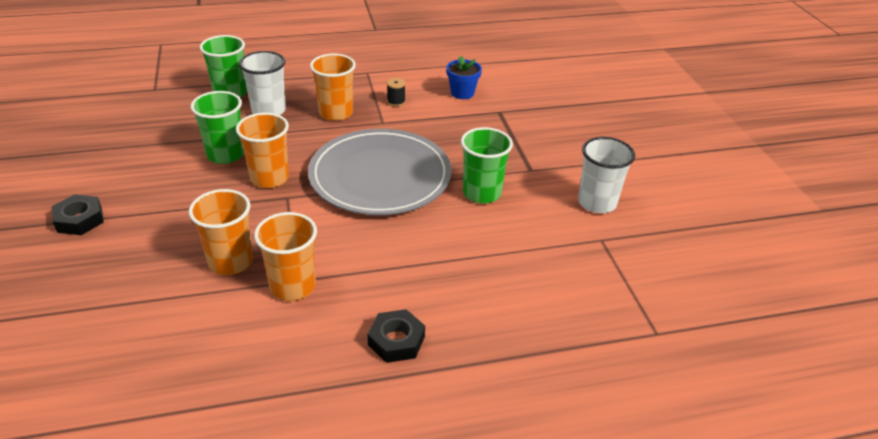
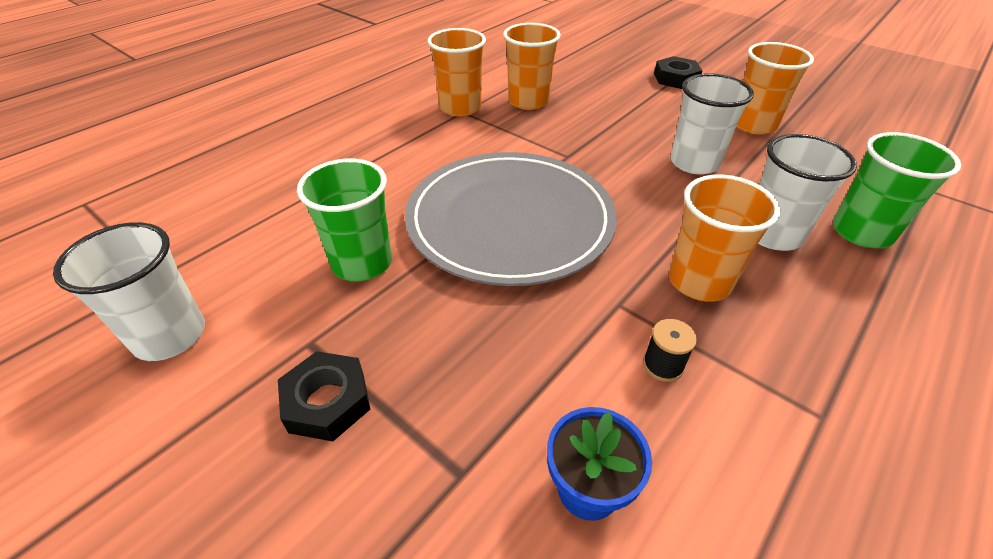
camera: 145 degrees right, 5 degrees up
(225, 154) = (694, 163): green cup -> white cup
(269, 178) = (613, 163): orange cup -> orange cup (753, 125)
(396, 341) = (343, 112): black nut -> black nut (327, 401)

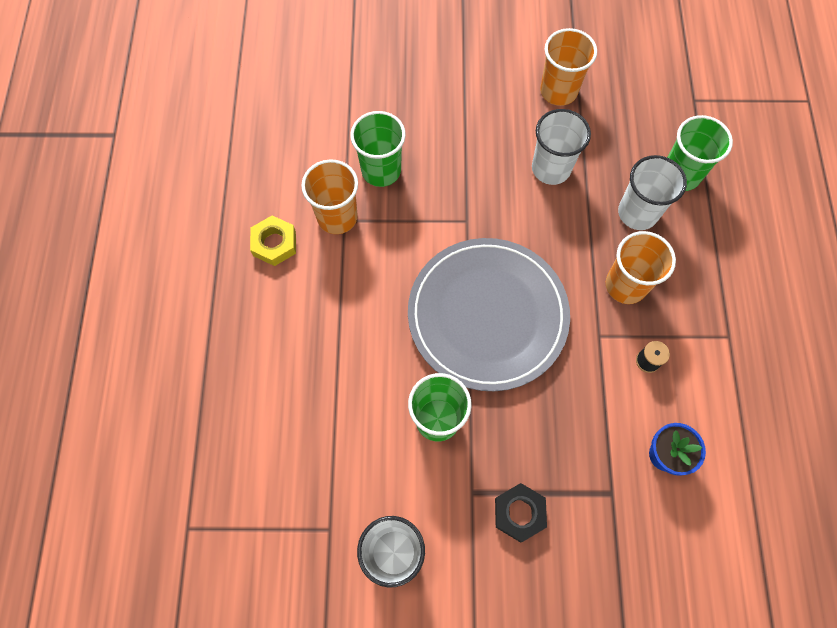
camera: 40 degrees left, 25 degrees up
(395, 100) = (274, 243): none -> yellow nut
(528, 101) = (381, 170): orange cup -> green cup
(675, 78) = (464, 57): black nut -> none

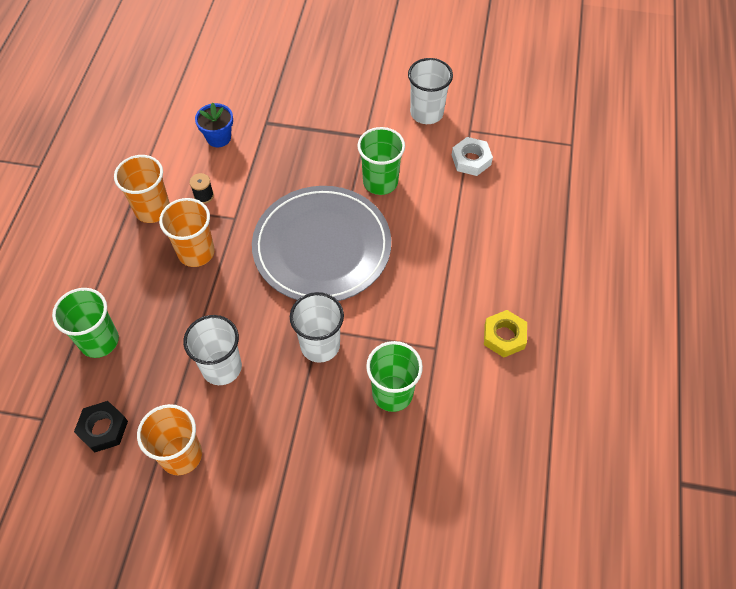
camera: 170 degrees left, 10 degrees down
(324, 476) = (471, 160): none -> white nut
(337, 217) = (442, 352): orange cup -> orange cup (152, 209)
(519, 513) = (335, 121): black nut -> black nut (103, 429)
(637, 213) = (157, 311): white cup -> white cup (320, 345)

